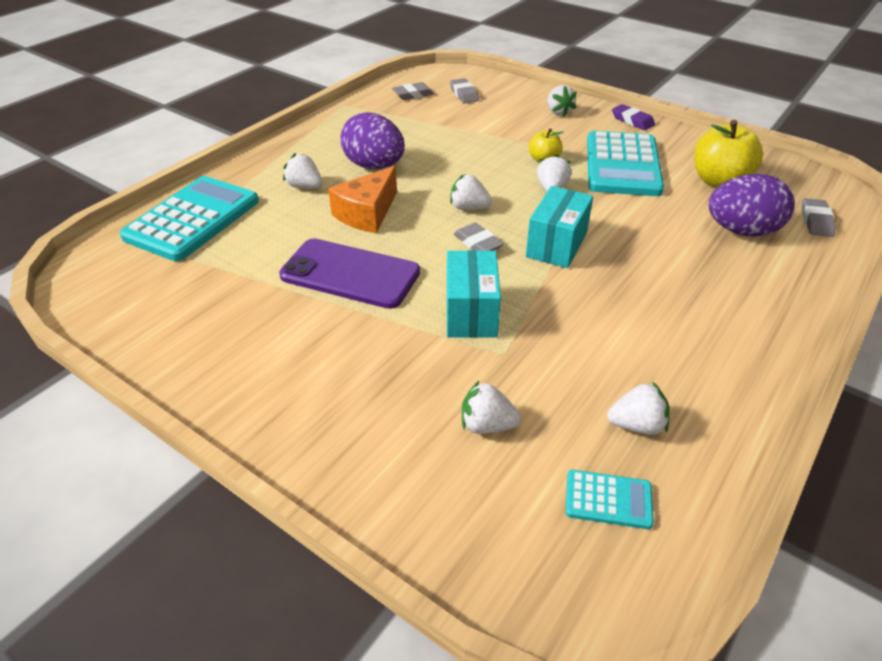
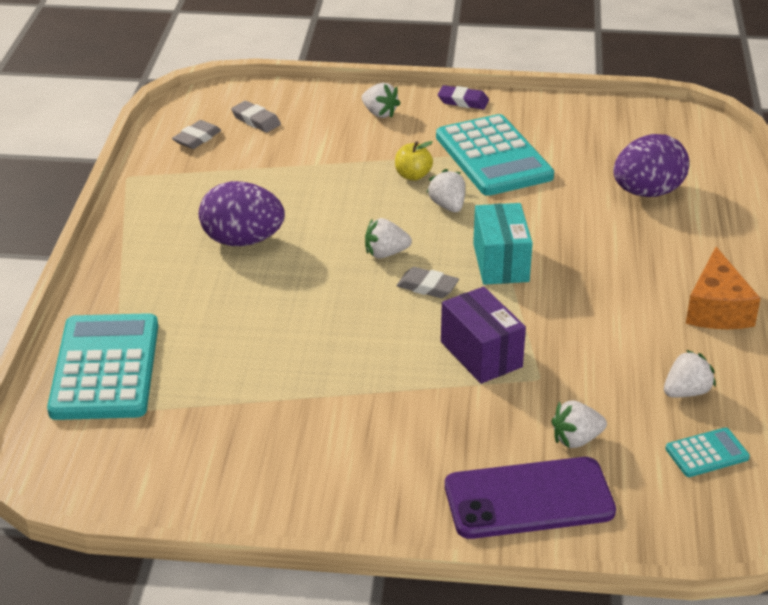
camera: 30 degrees left, 5 degrees down
(305, 187) = (191, 289): white strawberry -> none
(350, 274) = (335, 361): purple phone -> purple phone (529, 499)
(367, 213) = (289, 295): orange cheese -> orange cheese (717, 309)
(471, 313) = (481, 354): turquoise box -> purple box
(719, 181) = (593, 146): yellow apple -> none
(816, 221) = (700, 161): grey eraser -> none

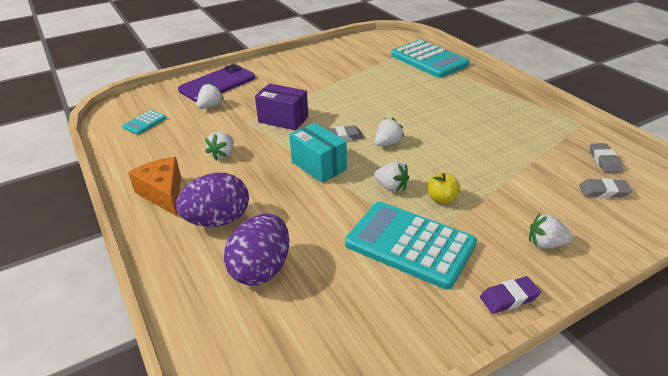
camera: 145 degrees right, 0 degrees up
(242, 240) = (466, 119): purple egg -> purple egg (218, 220)
(686, 392) = (165, 142): white strawberry -> white strawberry (223, 155)

